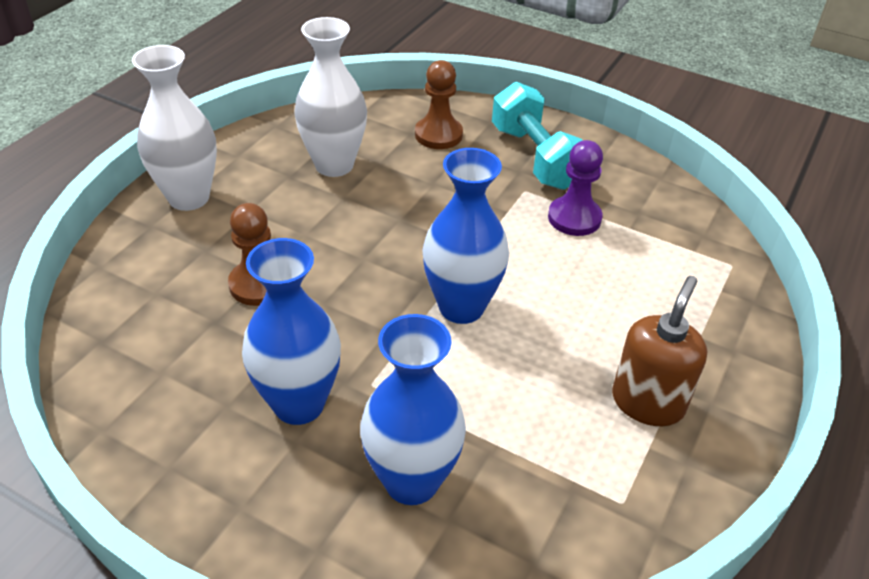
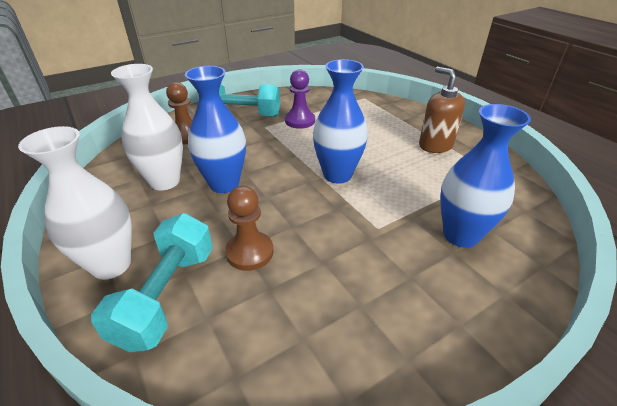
camera: 60 degrees left, 5 degrees down
(170, 253) = (167, 295): none -> turquoise dumbbell
(299, 404) = (378, 265): blue vase -> blue vase (224, 184)

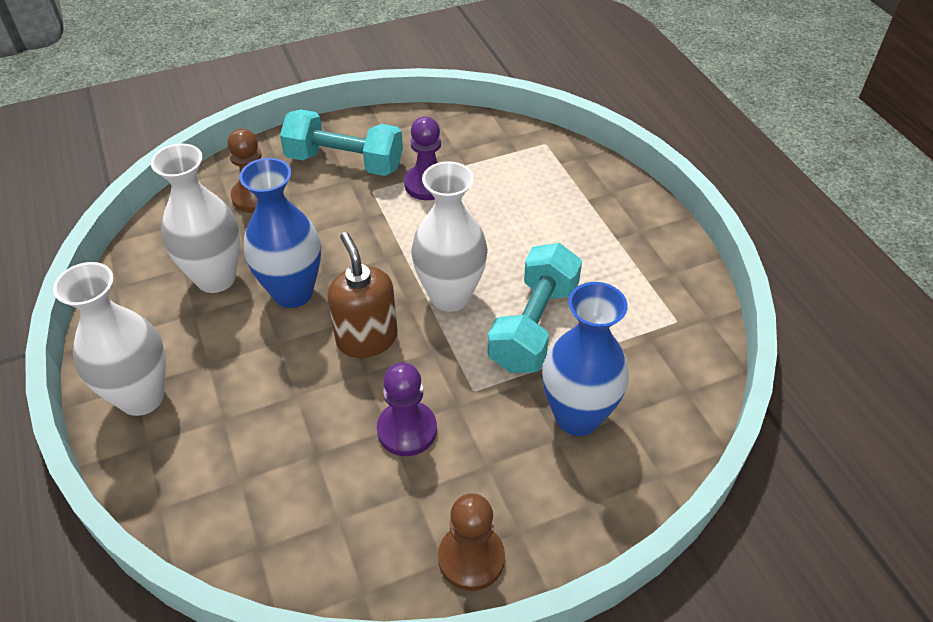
camera: 10 degrees right, 10 degrees up
(167, 295) = (200, 446): turquoise dumbbell -> turquoise dumbbell (534, 326)
(250, 252) = (304, 403): brown pawn -> brown pawn (471, 558)
(337, 175) = (450, 296): blue vase -> white vase
(338, 260) = (407, 430): none -> purple pawn
(435, 145) = (615, 258): brown soap dispenser -> brown soap dispenser (367, 338)

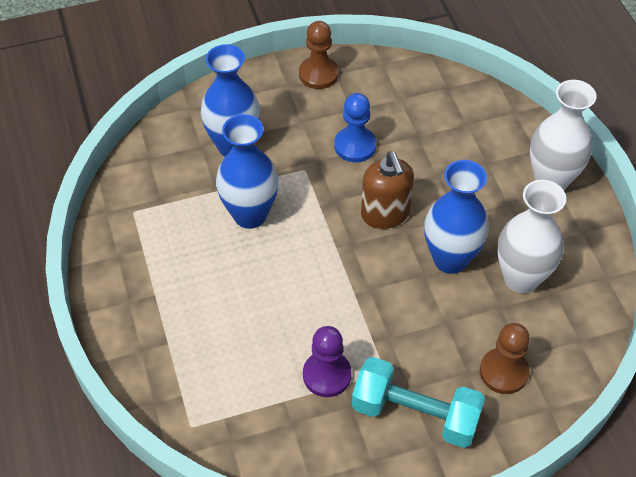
camera: 175 degrees left, 5 degrees up
(407, 430) = (355, 146): purple pawn -> blue pawn
(450, 296) = (315, 246): white vase -> none
(534, 326) = (250, 215): turquoise dumbbell -> blue vase

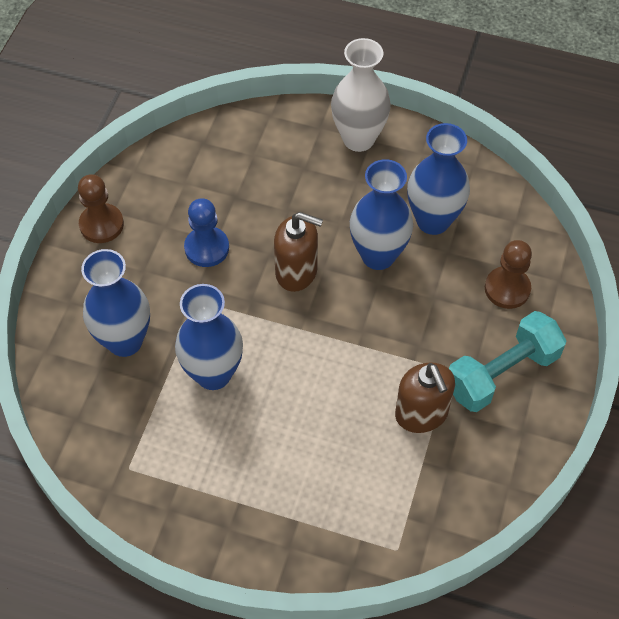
camera: 55 degrees left, 5 degrees up
(327, 375) = (421, 414): purple pawn -> brown soap dispenser
(521, 278) = (433, 221): white vase -> blue vase

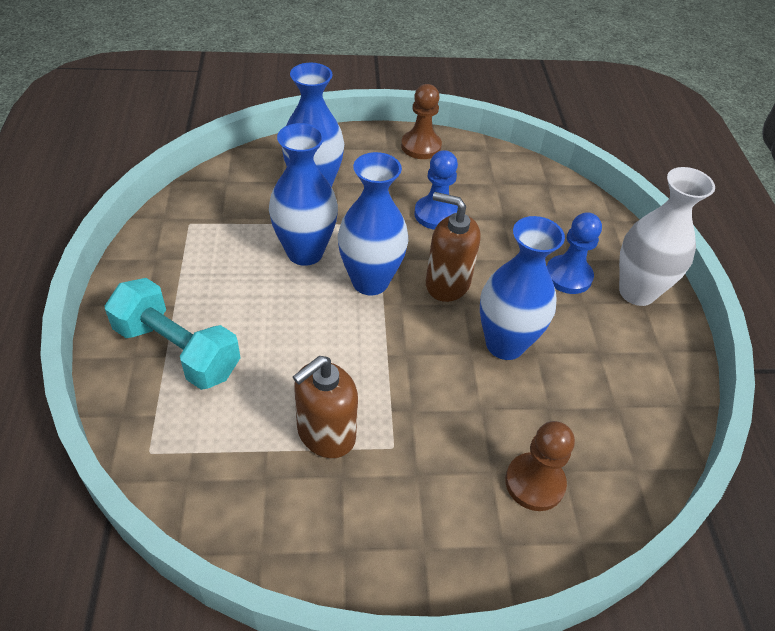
camera: 65 degrees right, 10 degrees down
(297, 272) = (447, 283): brown soap dispenser -> brown soap dispenser turned 120 degrees clockwise
(323, 178) = (568, 276): none -> blue pawn
(433, 221) = (580, 383): blue vase -> blue vase (370, 281)
(502, 373) = (414, 506): turquoise dumbbell -> turquoise dumbbell (177, 350)

